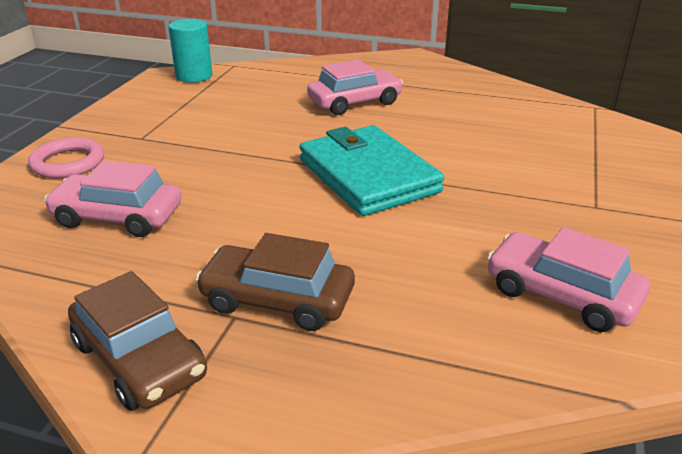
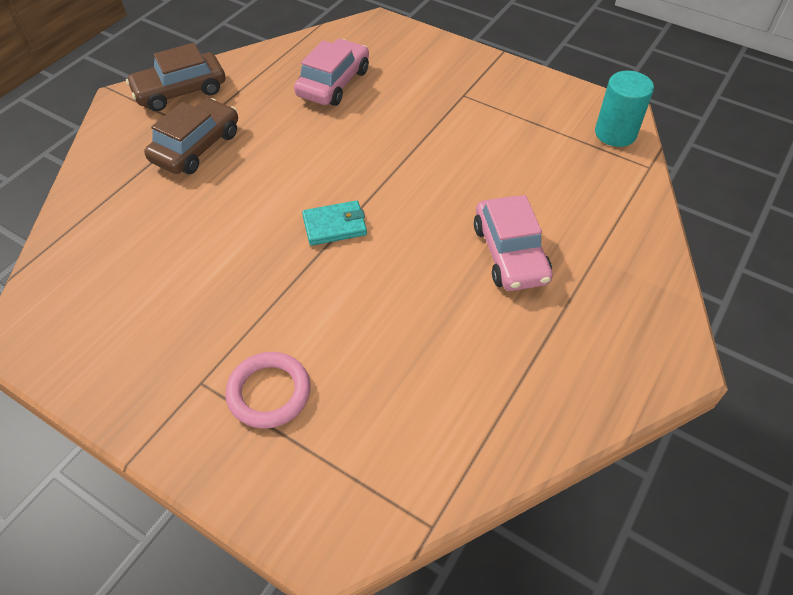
camera: 105 degrees right, 20 degrees up
(68, 163) = (428, 58): pink ring -> pink ring (269, 392)
(368, 176) = (335, 225): turquoise wallet -> turquoise wallet, size x0.47
(561, 294) = (108, 293): pink car -> none

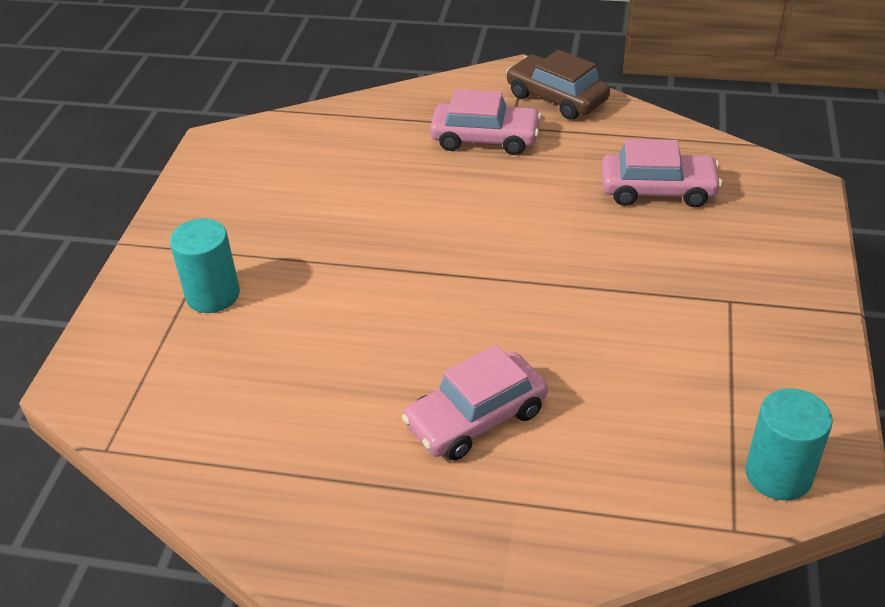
camera: 70 degrees right, 10 degrees down
(196, 147) = (485, 138): brown car -> pink car
(269, 392) = (213, 295): pink ring -> turquoise cylinder
(335, 225) = (436, 266): turquoise wallet -> none

